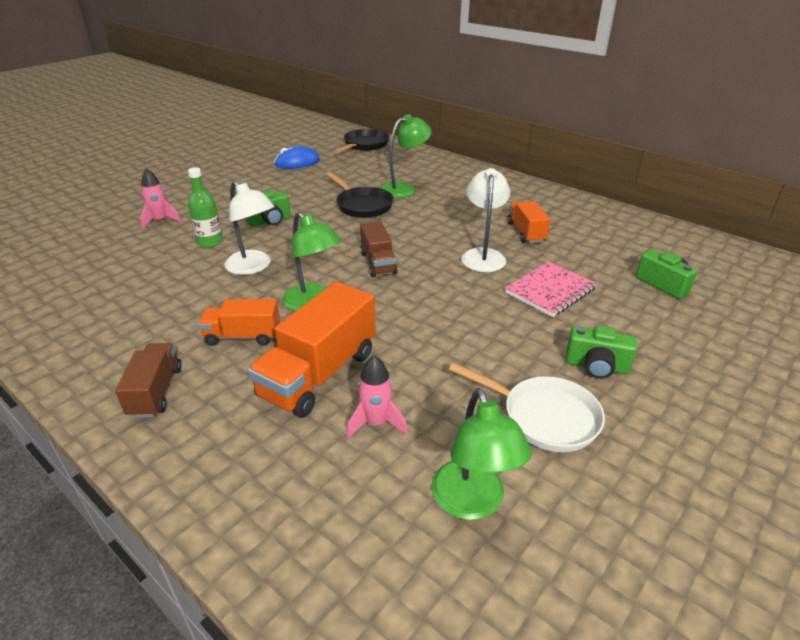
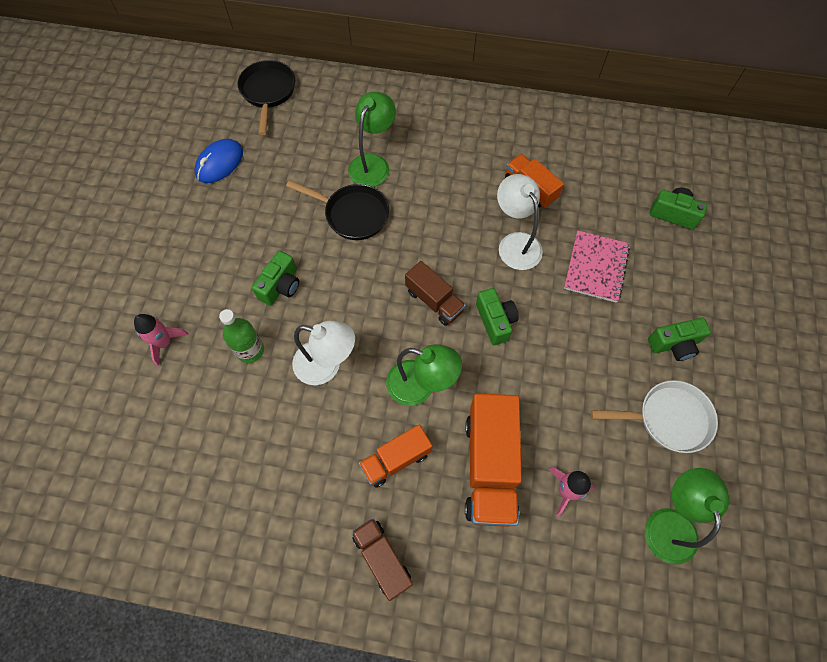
camera: 30 degrees left, 30 degrees up
(420, 290) = (495, 321): none -> green camera
(472, 503) = (669, 523): green lamp -> green lamp turned 135 degrees counterclockwise

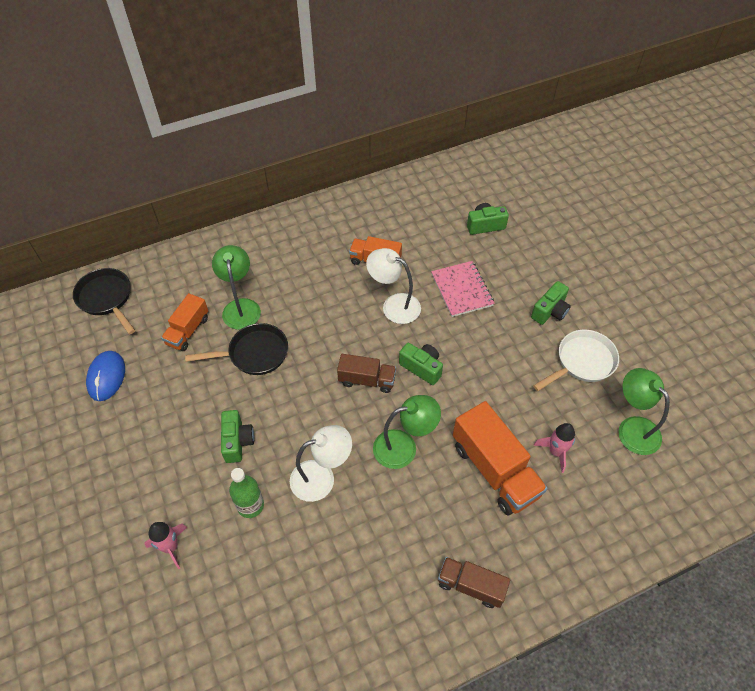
camera: 35 degrees left, 10 degrees down
(396, 459) = (426, 510): orange truck -> orange truck (188, 331)

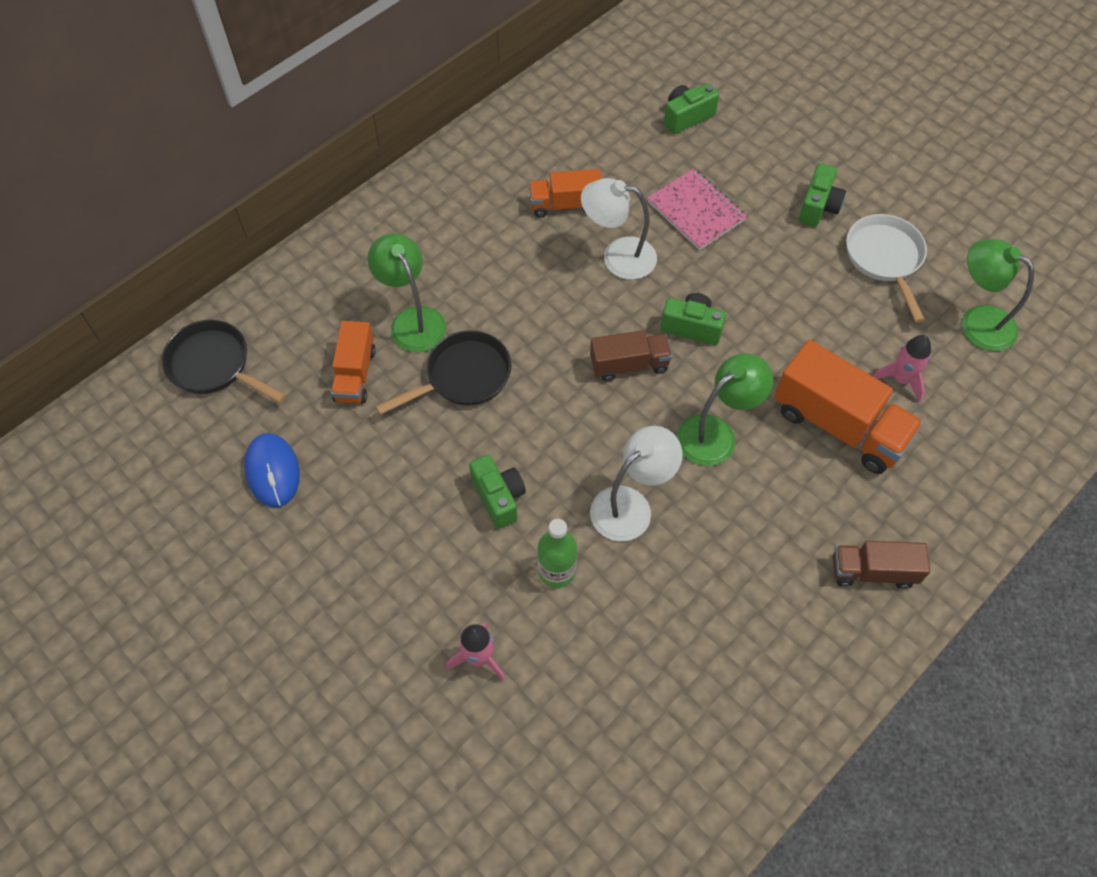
camera: 20 degrees left, 5 degrees up
(582, 362) = (884, 259): white pan -> white pan turned 45 degrees counterclockwise

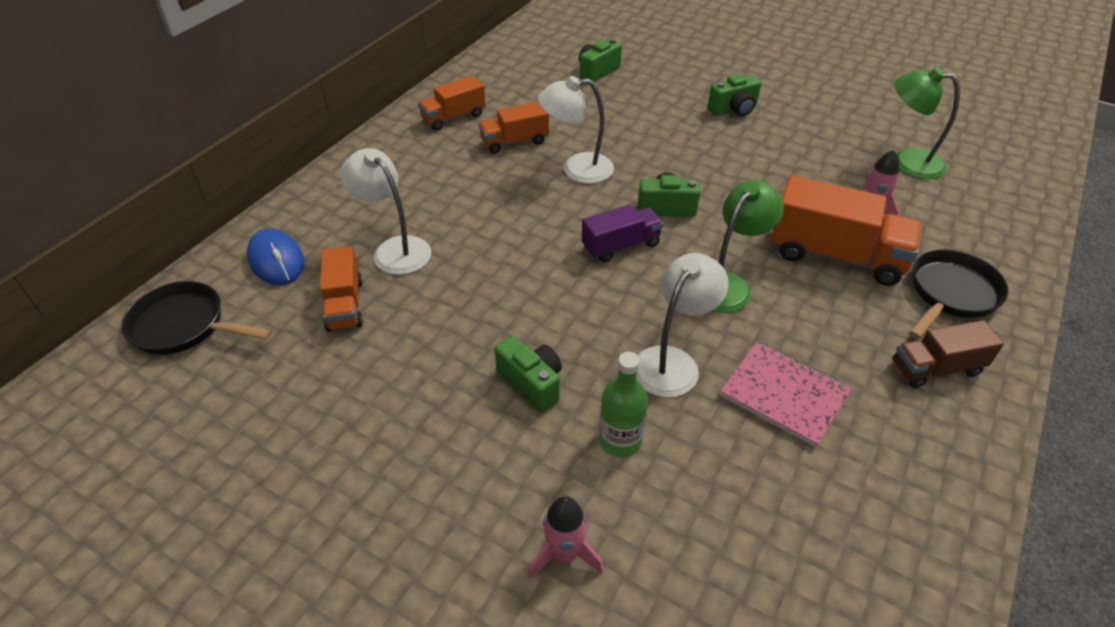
camera: 15 degrees left, 15 degrees down
(272, 471) = (269, 412): blue mouse -> blue mouse (276, 260)
(413, 320) = (394, 249): green lamp -> white lamp
(463, 376) = (460, 285): black pan -> black pan (950, 294)
(511, 156) = (453, 117): none -> orange truck
(629, 365) = (621, 246): brown truck -> purple truck
(696, 211) = (632, 128): pink notebook -> pink notebook (784, 395)
(818, 206) = (733, 109): green camera -> green camera turned 60 degrees clockwise
(884, 259) = (807, 133): white pan -> none

